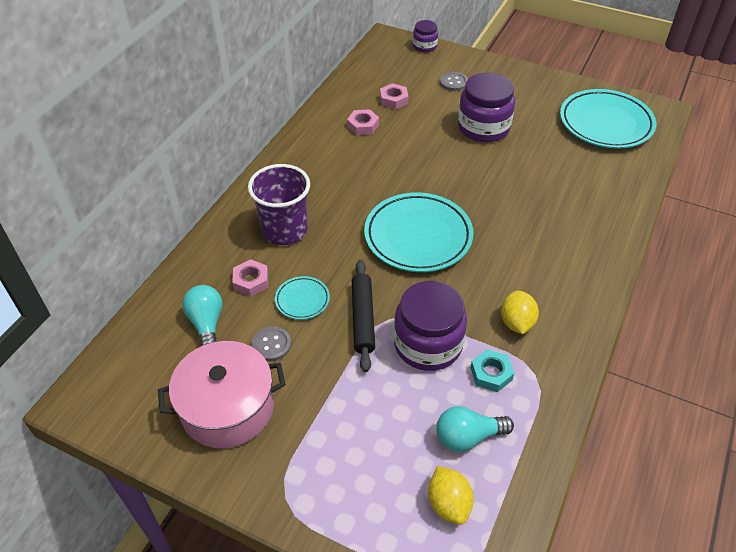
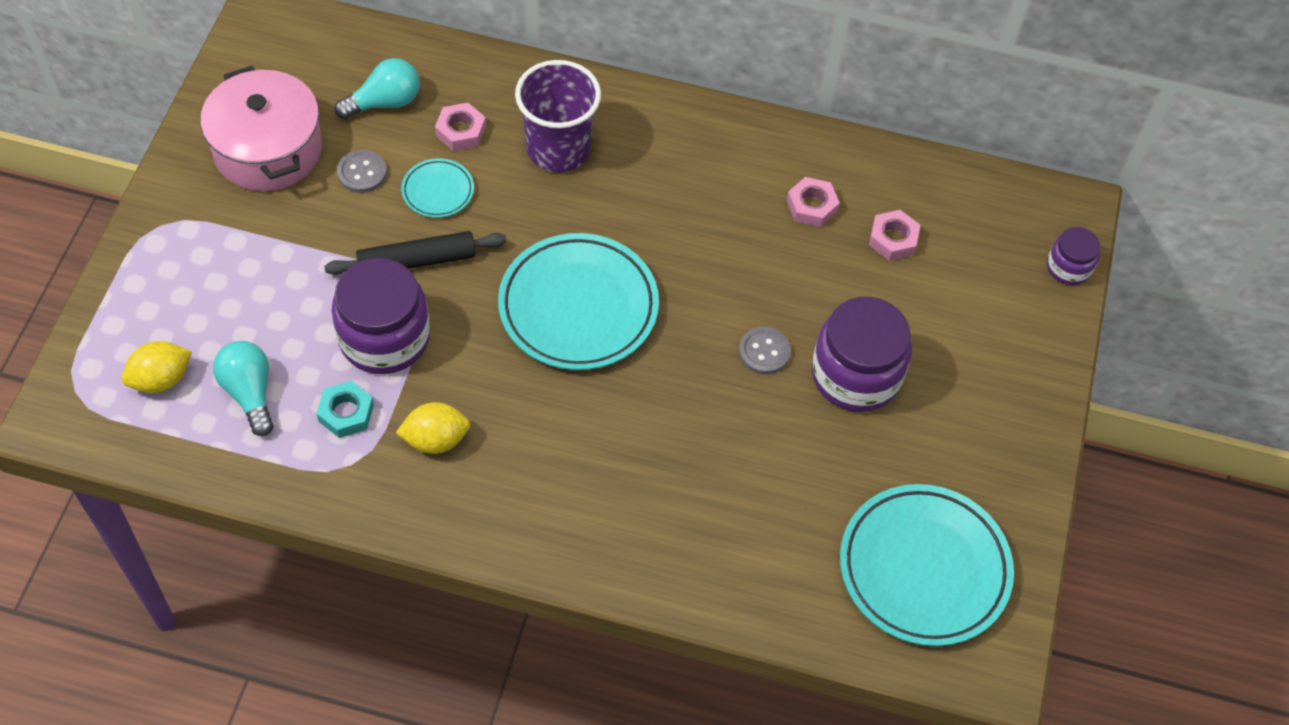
camera: 75 degrees right, 10 degrees up
(453, 82) = (971, 322): grey button -> grey button (764, 352)

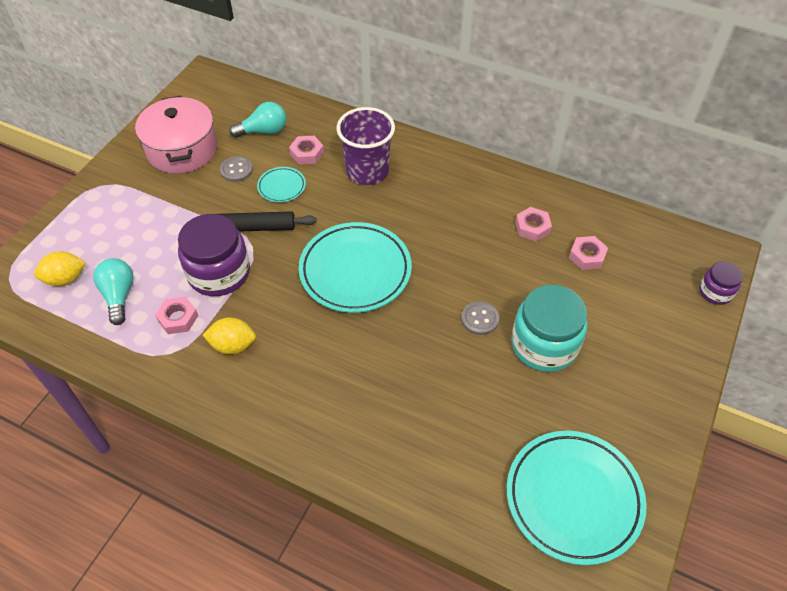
camera: 15 degrees right, 5 degrees down
(346, 413) = (178, 318): turquoise nut -> pink nut
(856, 375) = (544, 345): purple jar -> turquoise jar

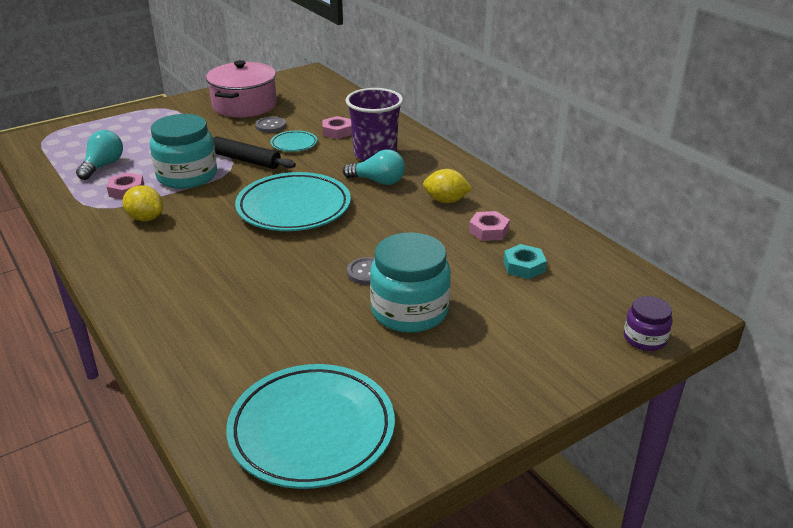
camera: 30 degrees right, 20 degrees down
(65, 279) = (80, 146): yellow lemon -> yellow lemon (446, 201)
(219, 273) = (187, 176): purple jar -> turquoise jar
(263, 131) = (317, 111): turquoise light bulb -> turquoise light bulb (378, 181)
(587, 256) = (524, 266): pink nut -> turquoise nut

